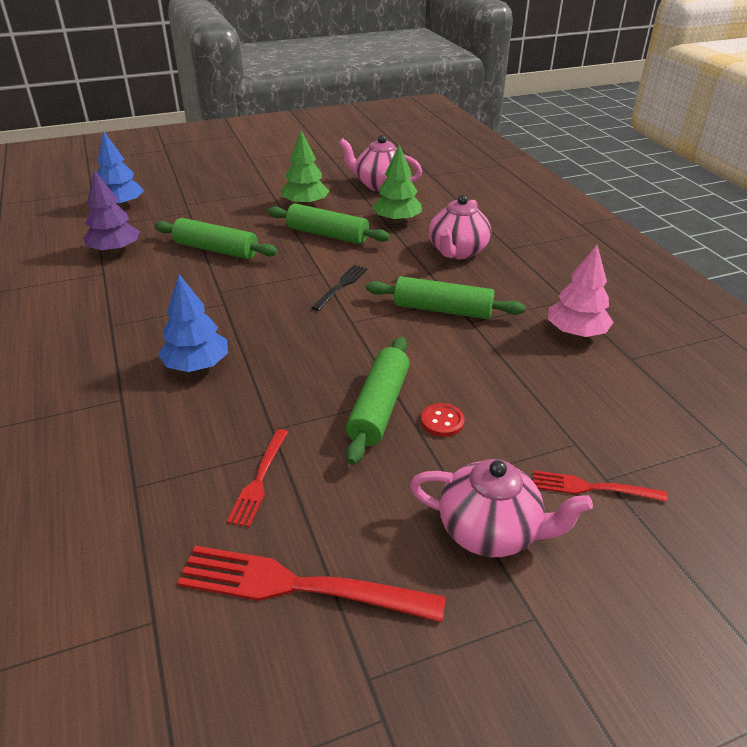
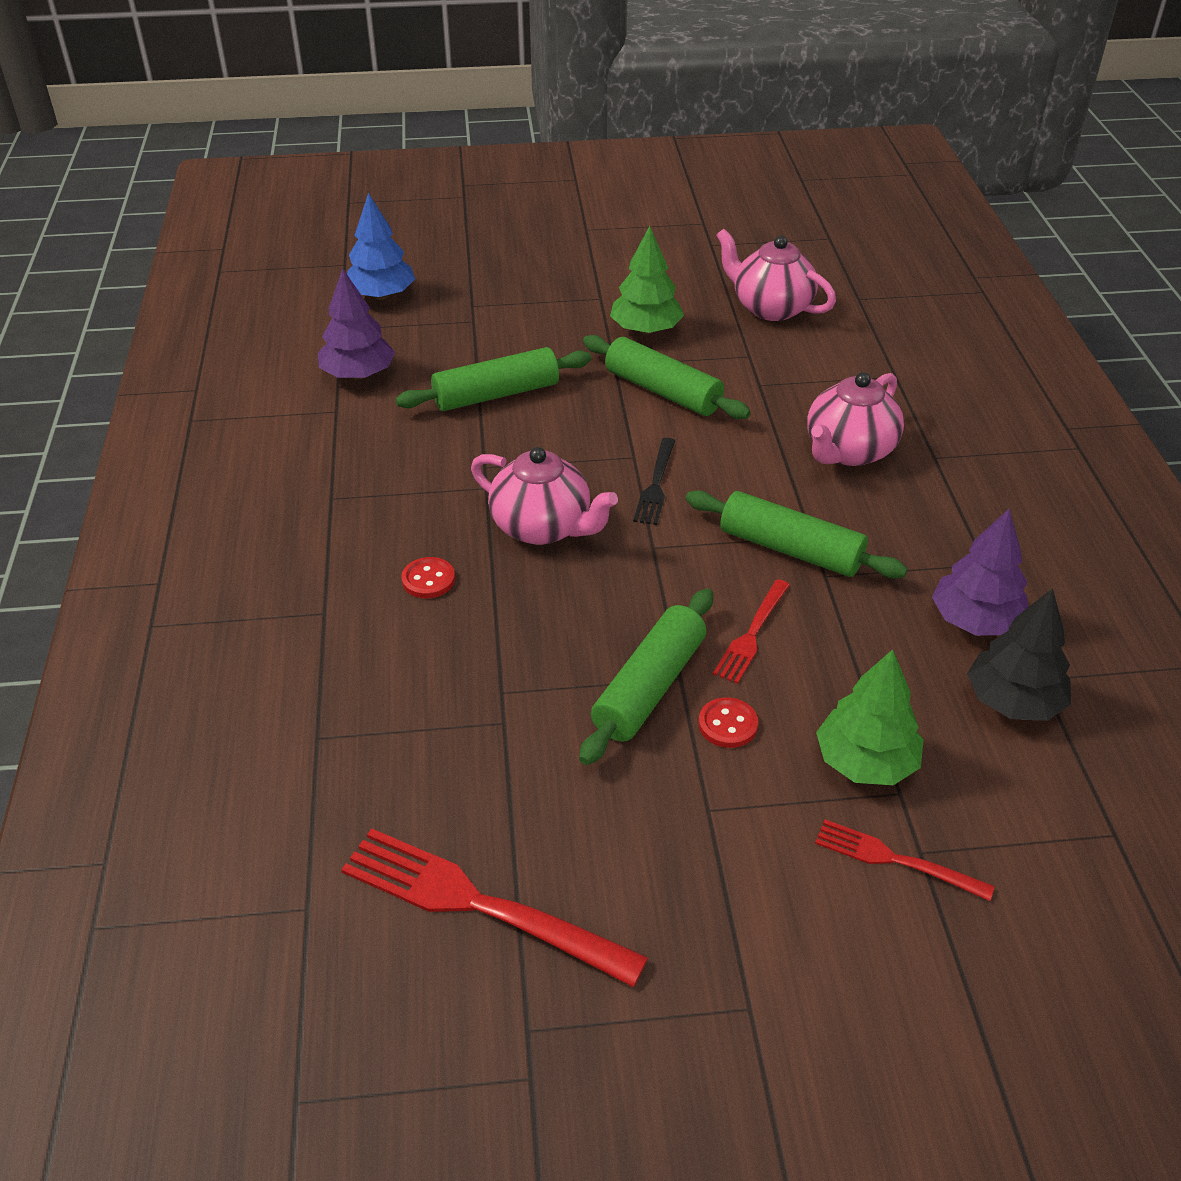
camera: 15 degrees right, 5 degrees up
(197, 365) = (428, 579): blue tree -> red button
(216, 250) = (496, 394): green rolling pin -> green rolling pin turned 60 degrees counterclockwise
(259, 479) = (468, 759): red fork -> red fork (752, 634)
(341, 286) = (656, 484): black fork -> black fork turned 150 degrees clockwise
(397, 220) = (775, 380): green tree -> green tree (866, 762)
(490, 531) = (735, 889): pink teapot -> pink teapot (542, 527)
(576, 332) = (976, 621): pink tree -> purple tree
(621, 374) = (1013, 701): none -> black tree

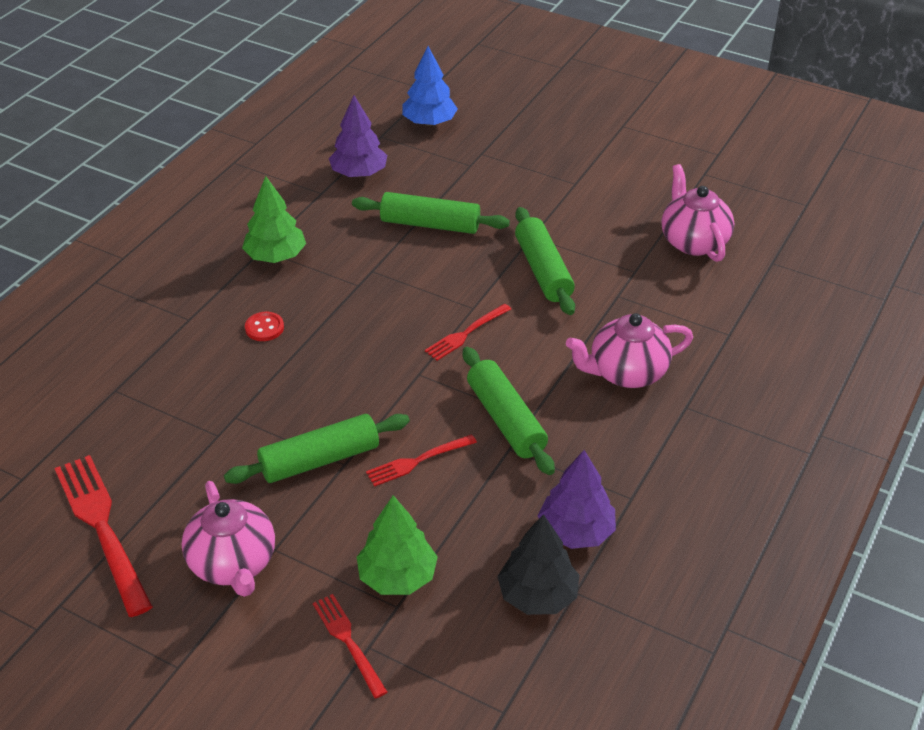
camera: 35 degrees right, 0 degrees up
(542, 527) = (365, 327): pink teapot -> pink teapot (233, 564)
(645, 330) = (581, 220): green tree -> green tree (275, 256)
(656, 484) = (466, 333): black fork -> red fork
(728, 724) = (340, 507): red button -> none

